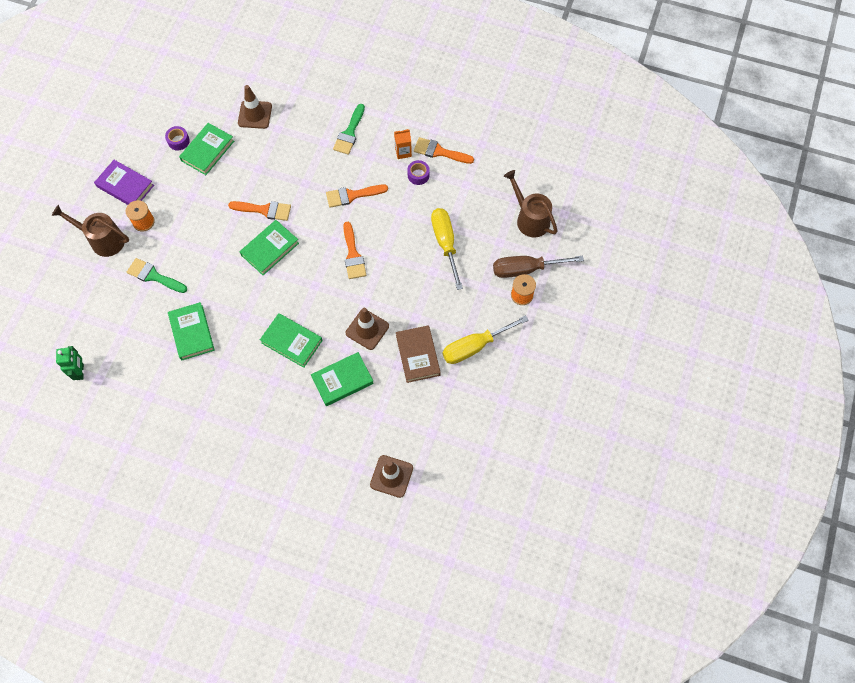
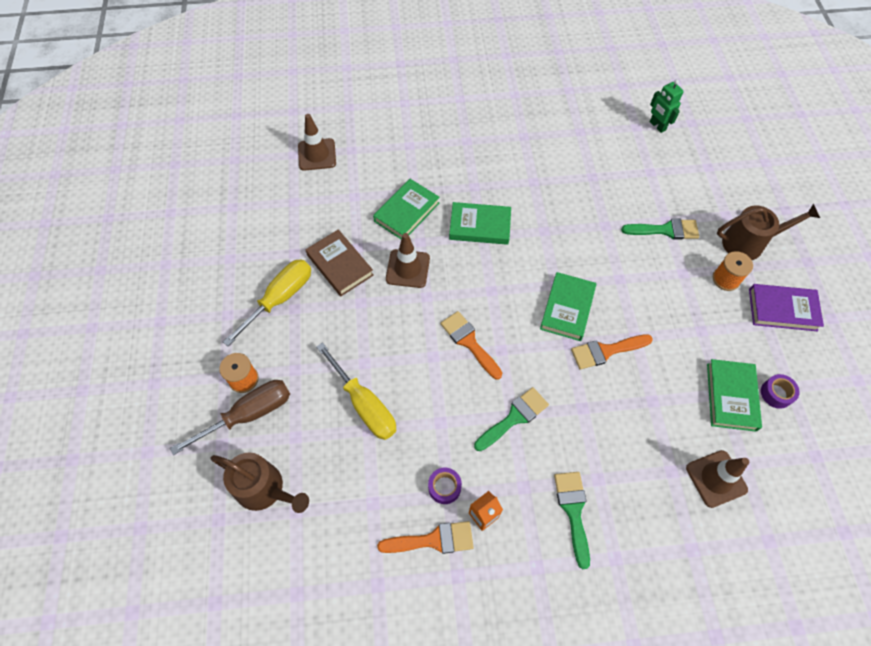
camera: 155 degrees right, 5 degrees down
(192, 332) = (584, 195): green book -> none
(352, 195) = (514, 417): orange brush -> green brush

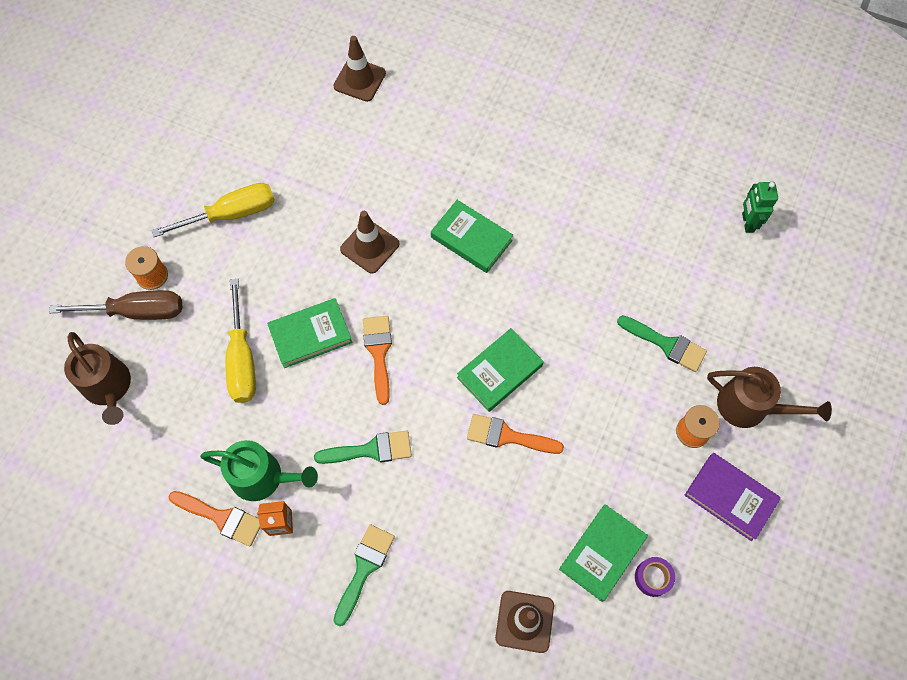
camera: 30 degrees right, 5 degrees up
(340, 265) = (307, 209): brown book -> none
(407, 212) = (408, 186): green book -> green book (310, 335)
(444, 487) = (263, 477): purple tape -> green watering can

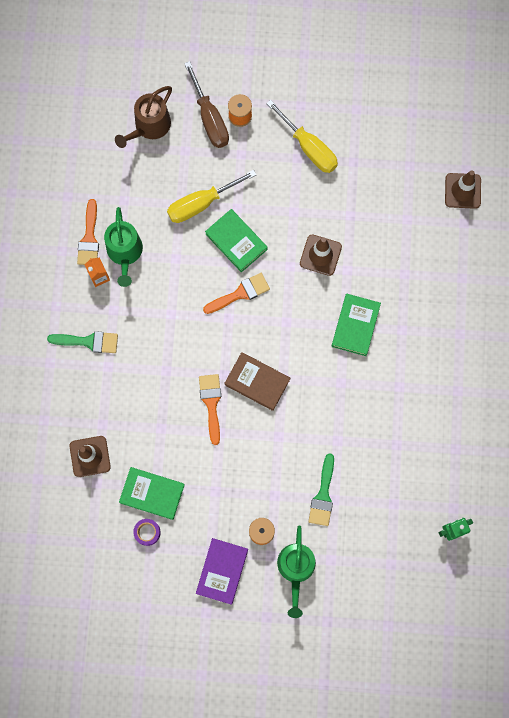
camera: 70 degrees right, 10 degrees up
(371, 450) = (168, 315): green brush -> none
(499, 371) = (257, 382): green book -> brown book
(749, 406) = (296, 568): brown watering can -> green watering can

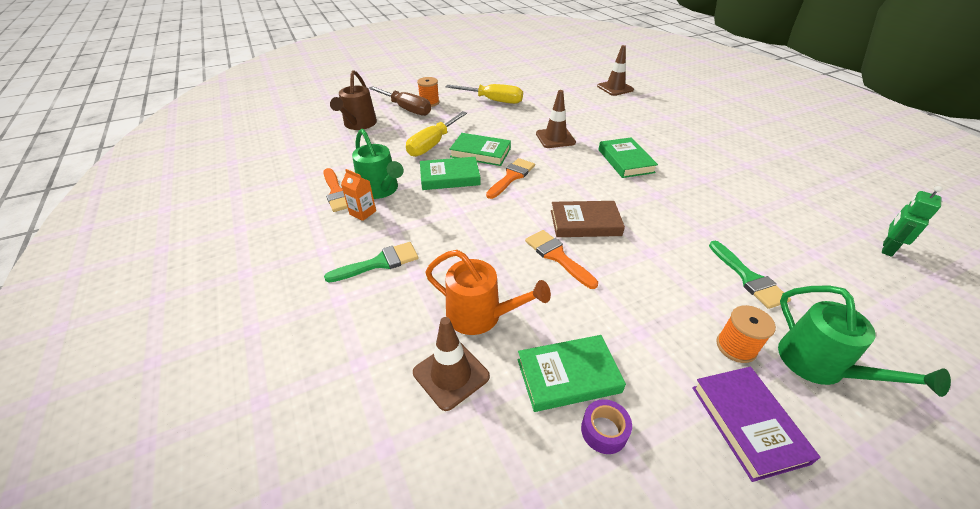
camera: 30 degrees left, 35 degrees down
(129, 425) = (480, 315): none -> orange watering can
(189, 265) = (450, 177): none -> green book

